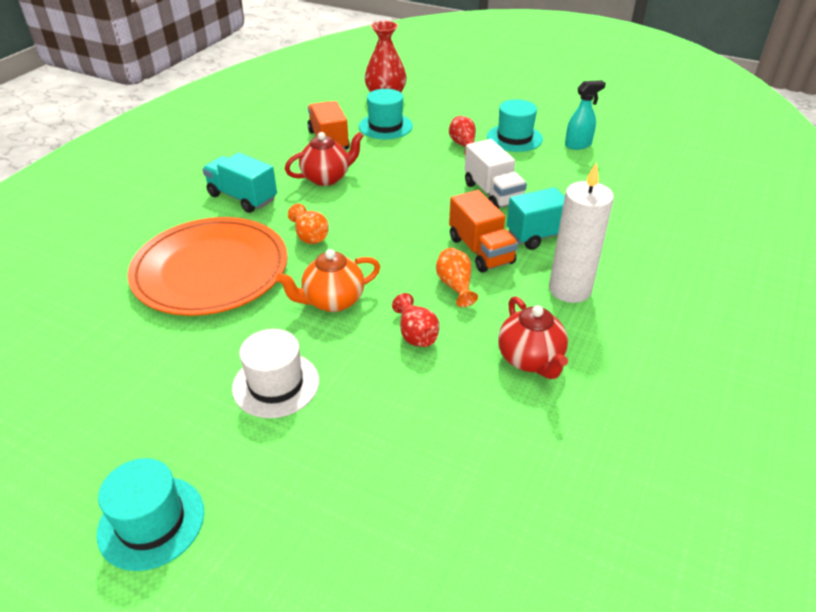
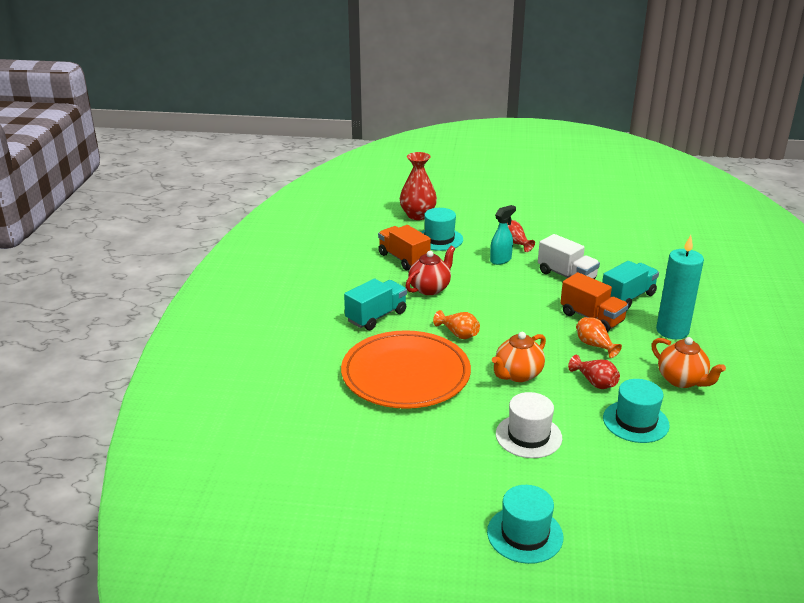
camera: 20 degrees left, 10 degrees down
(242, 197) = (376, 316): turquoise truck -> turquoise truck turned 120 degrees clockwise
(514, 138) = (548, 231): turquoise hat -> turquoise hat (635, 421)
(530, 360) = (682, 380): red teapot -> orange teapot
(570, 289) = (672, 331): white candle -> turquoise candle
(578, 145) = (599, 228): turquoise spray bottle -> turquoise spray bottle (501, 260)

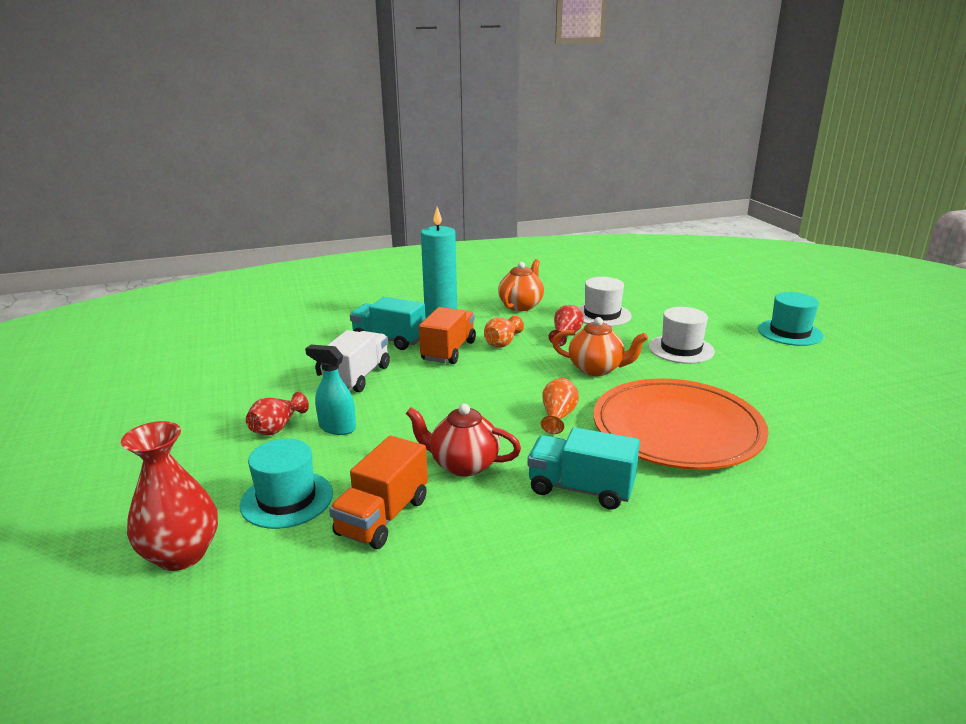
camera: 115 degrees left, 5 degrees down
(635, 421) = (602, 315): turquoise hat -> white hat

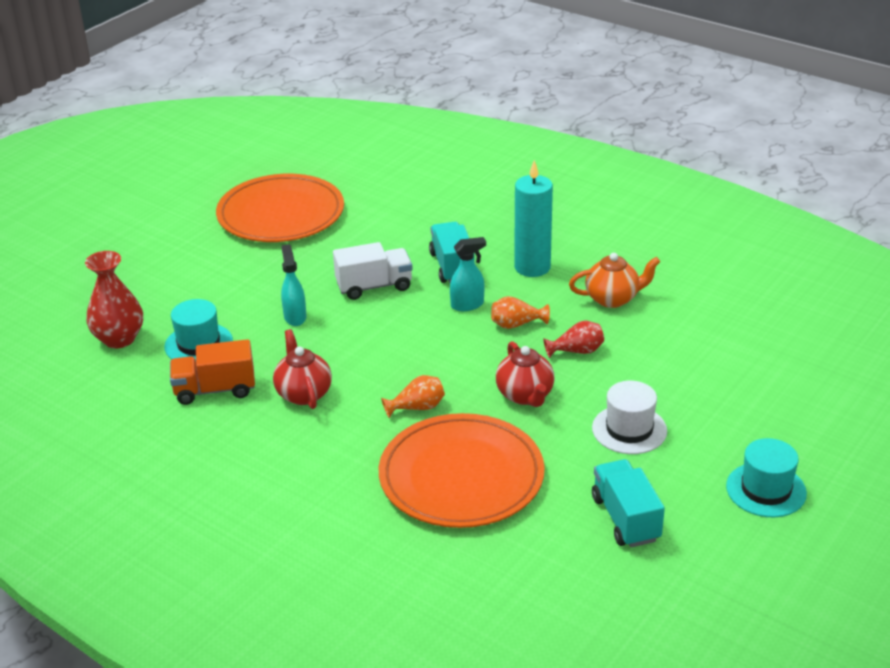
camera: 55 degrees right, 10 degrees up
(169, 381) = (281, 214): none -> orange plate
(277, 428) = (270, 293): red vase -> none
(448, 351) = (467, 305): orange truck -> turquoise spray bottle
(580, 489) = (324, 458): turquoise truck -> turquoise truck (625, 519)
(596, 369) = (525, 395): orange teapot -> red teapot
(602, 315) = (653, 354): white hat -> none

